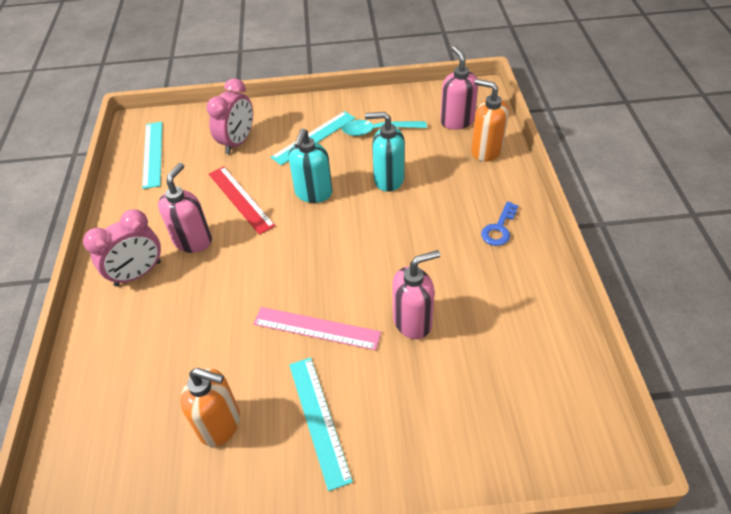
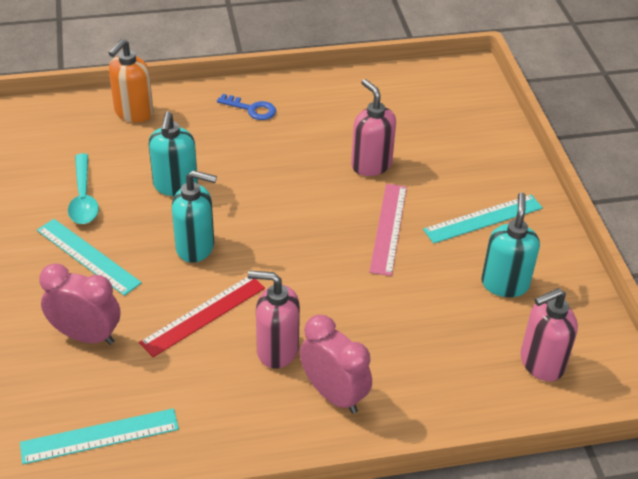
camera: 100 degrees left, 5 degrees down
(220, 424) = (505, 284): orange soap dispenser -> turquoise soap dispenser
(457, 121) = (76, 133): pink soap dispenser -> pink soap dispenser (541, 363)

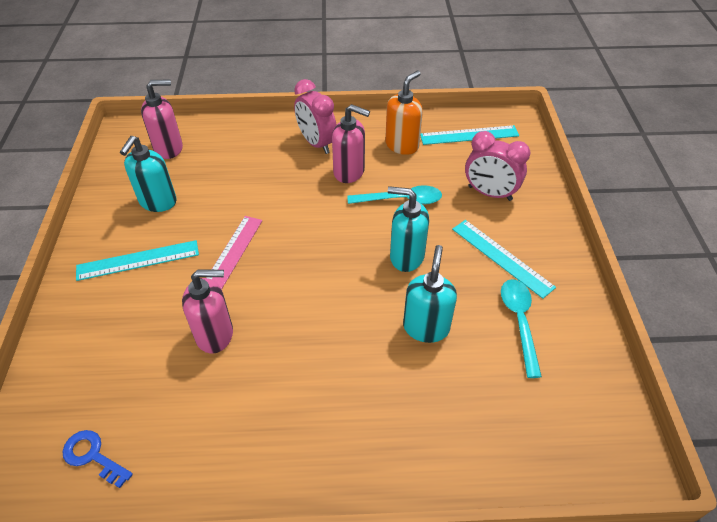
camera: 170 degrees left, 5 degrees up
(133, 113) = (483, 451): orange soap dispenser -> orange soap dispenser (402, 145)
(203, 315) = (401, 200): red ruler -> turquoise spoon
(251, 109) = (330, 441): blue key -> blue key (93, 456)
(371, 165) = (215, 335): pink soap dispenser -> pink soap dispenser turned 75 degrees counterclockwise

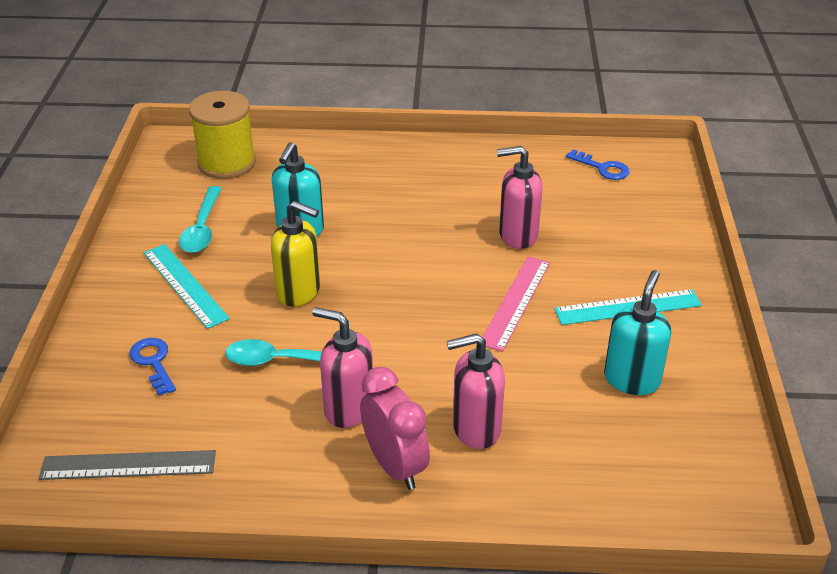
camera: 175 degrees left, 10 degrees down
(169, 148) = (649, 472): pink soap dispenser -> pink soap dispenser (475, 429)
(402, 145) = (251, 452): orange soap dispenser -> none
(406, 257) = (299, 292): turquoise soap dispenser -> yellow soap dispenser
(469, 135) = (128, 465): turquoise ruler -> grey ruler
(489, 193) = (153, 362): pink clock -> blue key
(543, 429) = (227, 163): none -> yellow spool

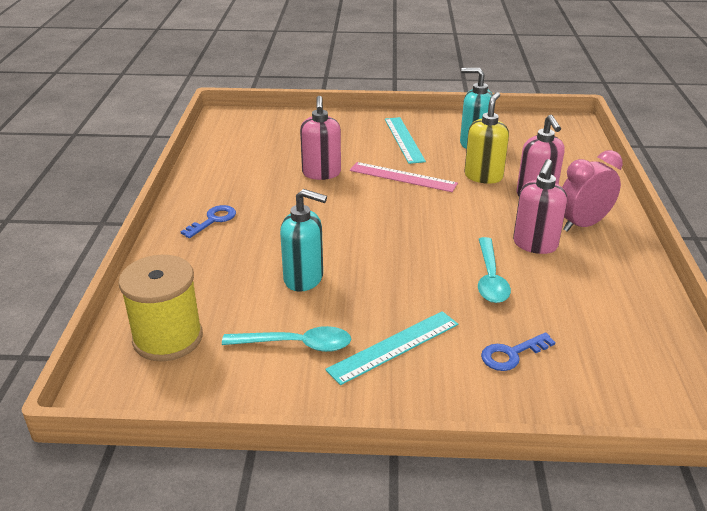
camera: 90 degrees left, 5 degrees down
(128, 465) = (640, 353): grey ruler -> none
(299, 292) = (399, 274): yellow soap dispenser -> yellow soap dispenser (483, 176)
(602, 168) = (236, 137): blue key -> blue key (213, 220)

